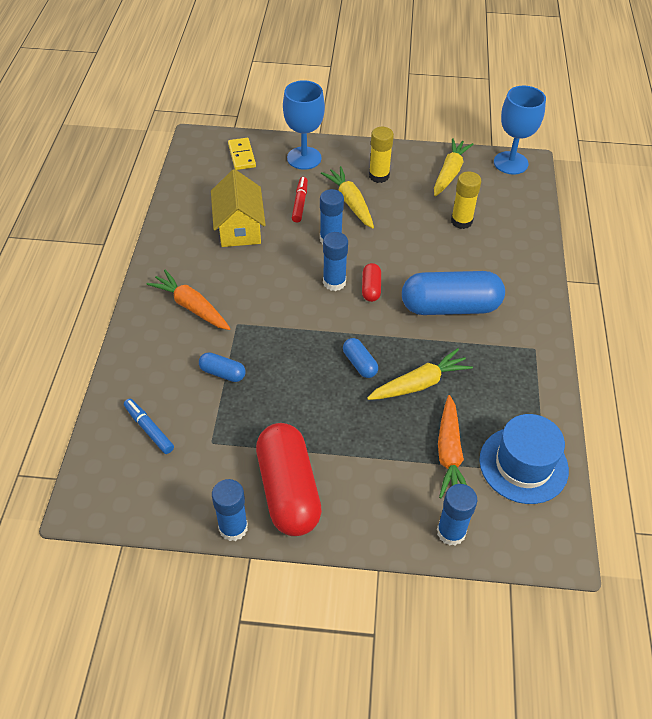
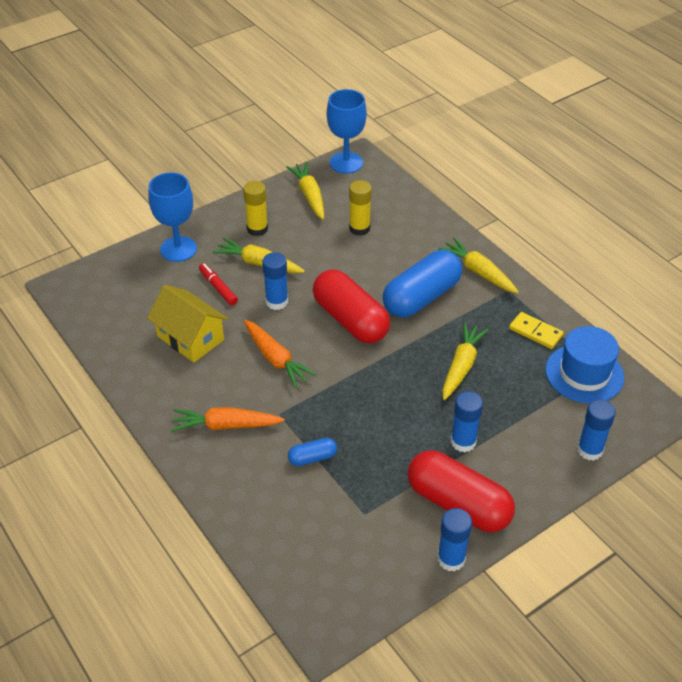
camera: 40 degrees left, 5 degrees down
(149, 429) = (305, 540): blue marker -> none
(242, 155) = (120, 277): yellow domino -> yellow domino (535, 332)
(334, 282) = (317, 333): blue glue stick -> blue glue stick (463, 442)
(359, 364) = (405, 380): blue capsule -> none
(371, 288) = (350, 320): red capsule -> red capsule, size x2.20
(449, 453) = (533, 399): orange carrot -> orange carrot (275, 359)
(525, 317) = (478, 272): none -> yellow carrot

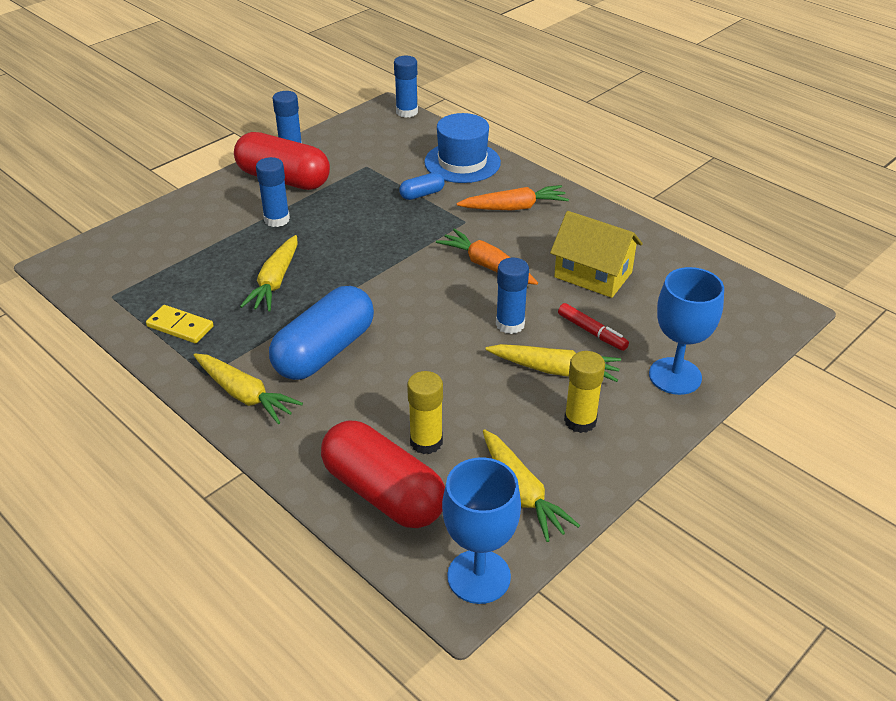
camera: 170 degrees right, 5 degrees down
(350, 320) = (412, 314): red capsule -> red capsule (383, 493)
(584, 373) = (133, 290): blue hat -> blue hat (462, 162)
(590, 450) = (150, 226): blue glue stick -> blue glue stick (407, 112)

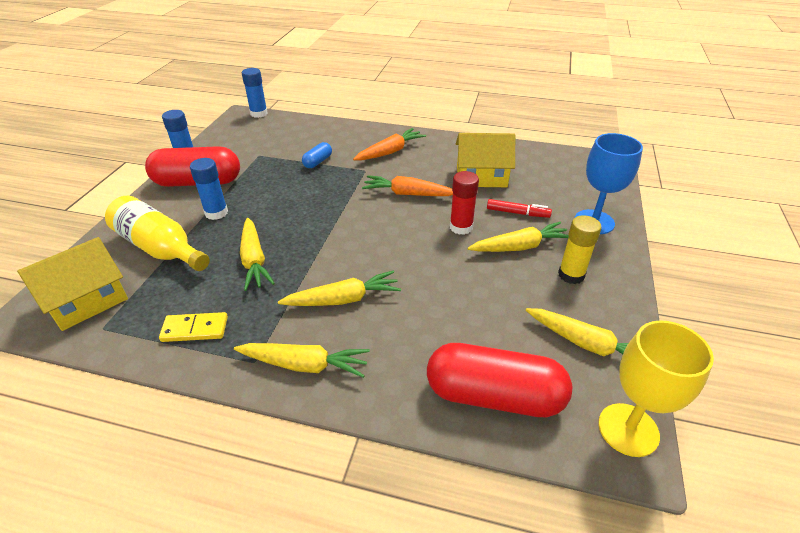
camera: 30 degrees left, 0 degrees up
(114, 268) = (87, 301): none -> yellow house
(203, 238) = (160, 248): none -> yellow bottle
(325, 351) = (343, 299): blue capsule -> yellow carrot
(426, 442) = (486, 337): yellow glue stick -> none
(462, 162) = (328, 134): blue hat -> none
(479, 576) = (628, 429): blue goblet -> yellow goblet
(510, 324) = (461, 227): blue glue stick -> red glue stick

